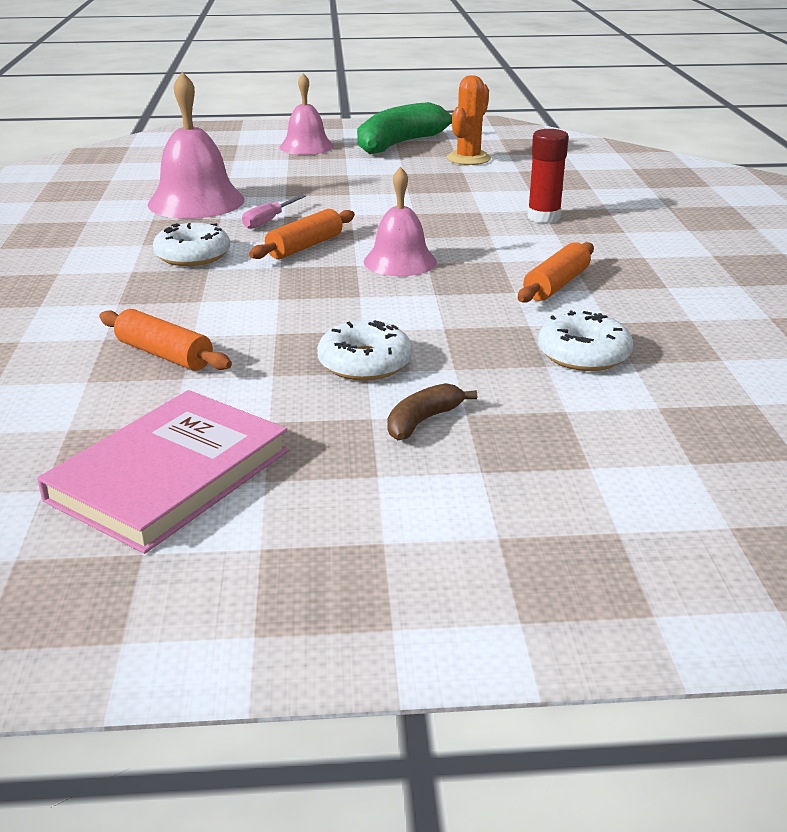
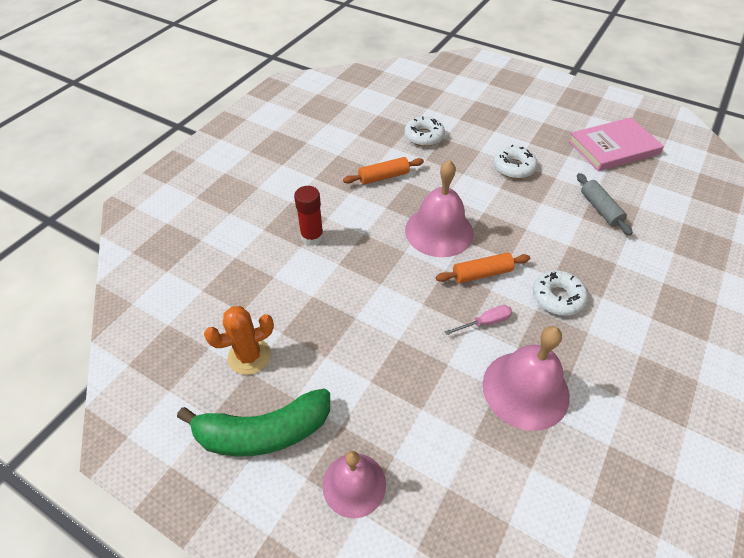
camera: 145 degrees left, 20 degrees up
(164, 355) = (600, 209): orange rolling pin -> grey rolling pin
(400, 261) = (439, 231): pink bell -> pink bell, size x1.51
(422, 421) = (513, 134): brown banana -> none

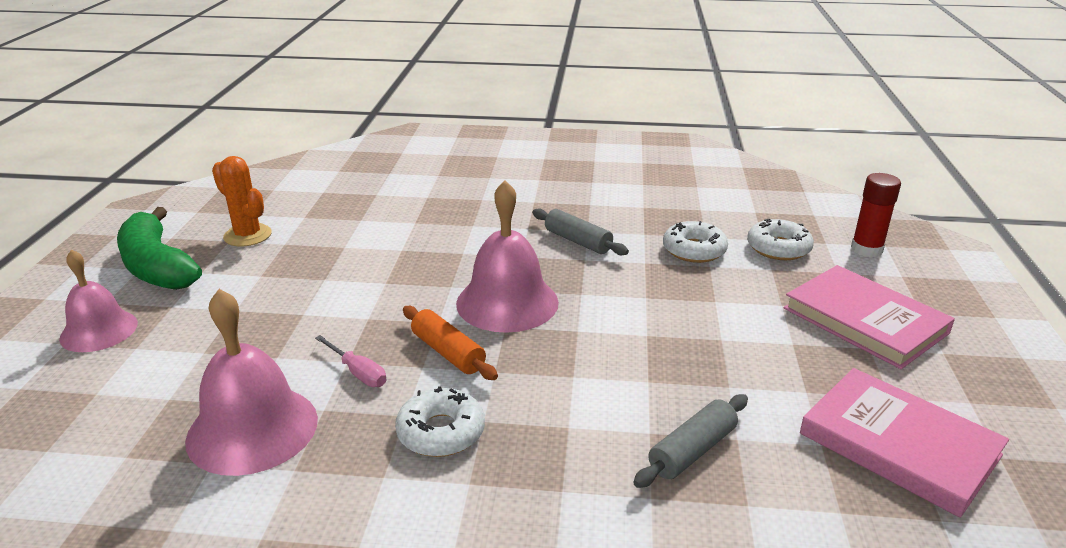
camera: 65 degrees right, 20 degrees down
(312, 237) = (434, 224): red glue stick -> red glue stick (866, 249)
(383, 177) = (578, 241): orange rolling pin -> grey rolling pin
(513, 167) = (708, 338): white donut -> white donut (778, 248)
(521, 113) = (864, 320): none -> pink book

